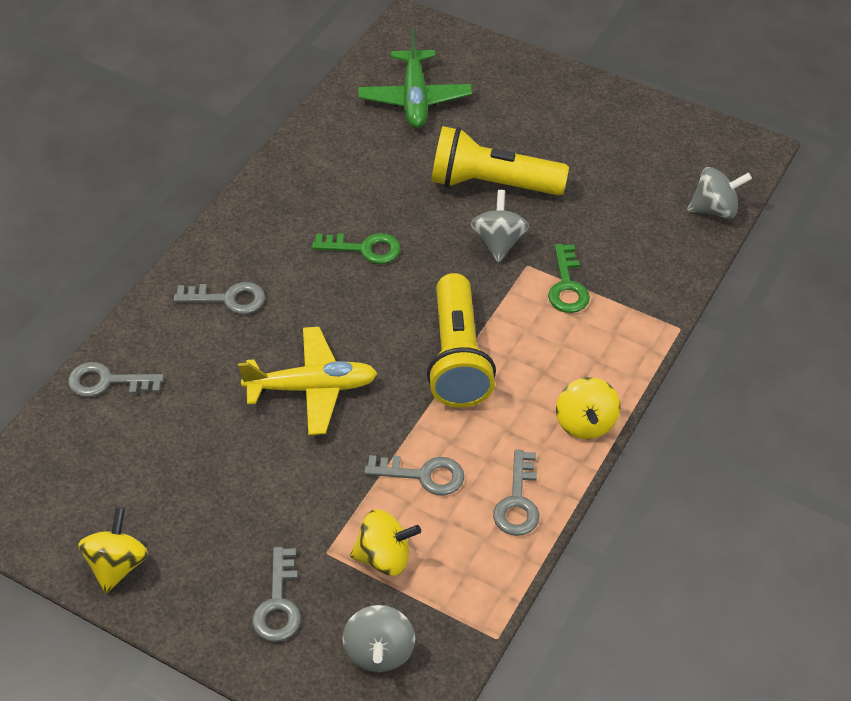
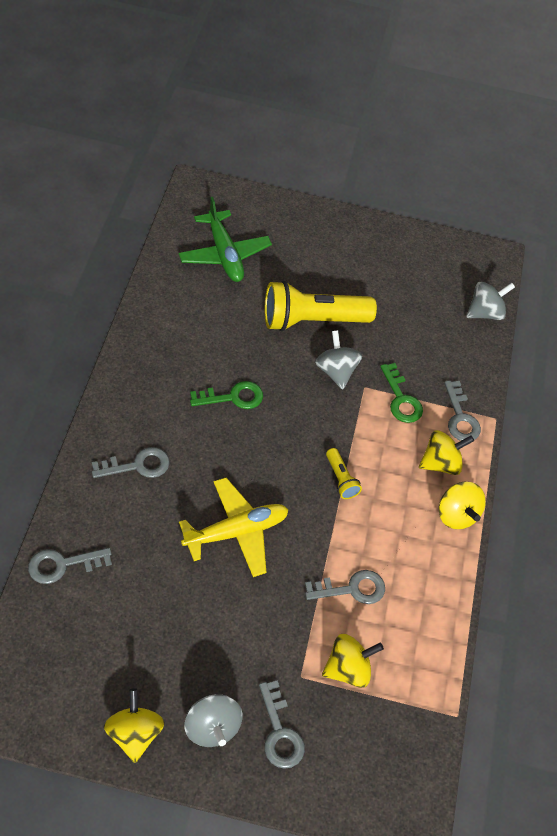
camera: 25 degrees left, 5 degrees up
(379, 651) = (374, 752): grey spinning top -> grey spinning top (212, 727)
(457, 357) = (340, 479): yellow flashlight -> yellow flashlight, size x0.45
(518, 501) = (431, 594): grey key -> grey key (460, 417)
(588, 364) = (440, 463): none -> yellow spinning top

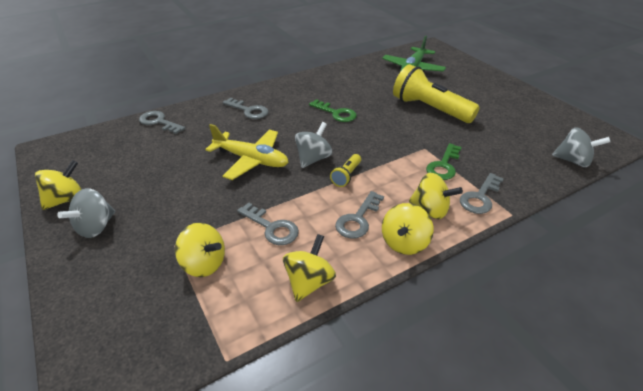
camera: 55 degrees right, 15 degrees down
(280, 732) = (117, 260): grey key -> grey key (358, 219)
(336, 371) = (414, 133): grey spinning top -> grey spinning top (313, 159)
(435, 610) = (309, 282): none -> yellow spinning top

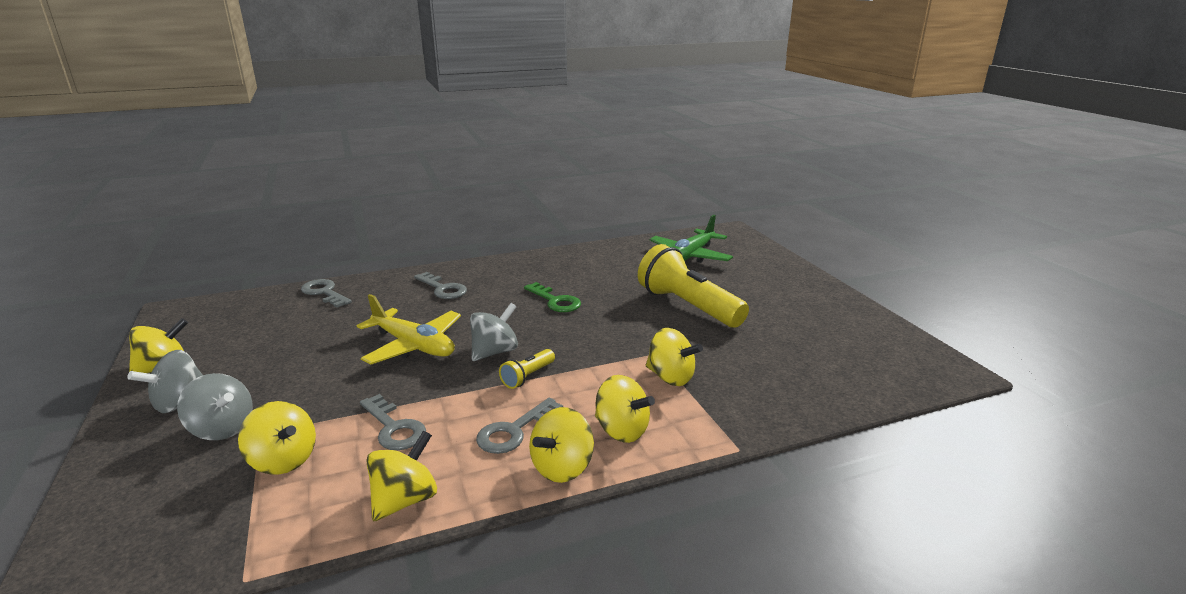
camera: 10 degrees right, 15 degrees down
(443, 165) = (670, 377): green key -> yellow spinning top
(480, 197) = (702, 422): grey key -> none
(573, 161) = (869, 390): grey spinning top -> grey spinning top (222, 429)

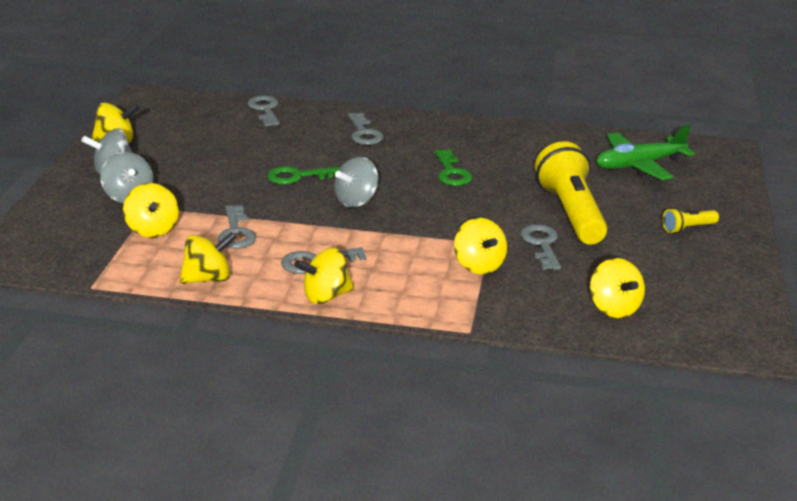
camera: 30 degrees right, 5 degrees up
(414, 345) = (298, 176): yellow plane -> green key
(494, 352) = (356, 201): grey spinning top -> grey spinning top turned 150 degrees clockwise
(528, 376) = (363, 228): yellow flashlight -> yellow flashlight (687, 228)
(621, 430) = (394, 289): yellow spinning top -> yellow spinning top (614, 308)
(698, 340) = (542, 245): none -> grey key

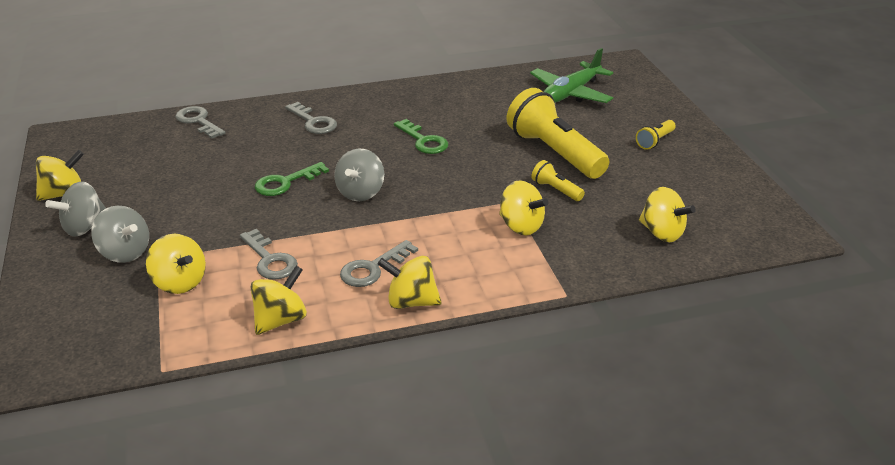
camera: 25 degrees left, 5 degrees up
(326, 296) = (411, 302): yellow spinning top -> yellow spinning top turned 60 degrees clockwise
(542, 245) = (556, 190): grey key -> yellow flashlight

